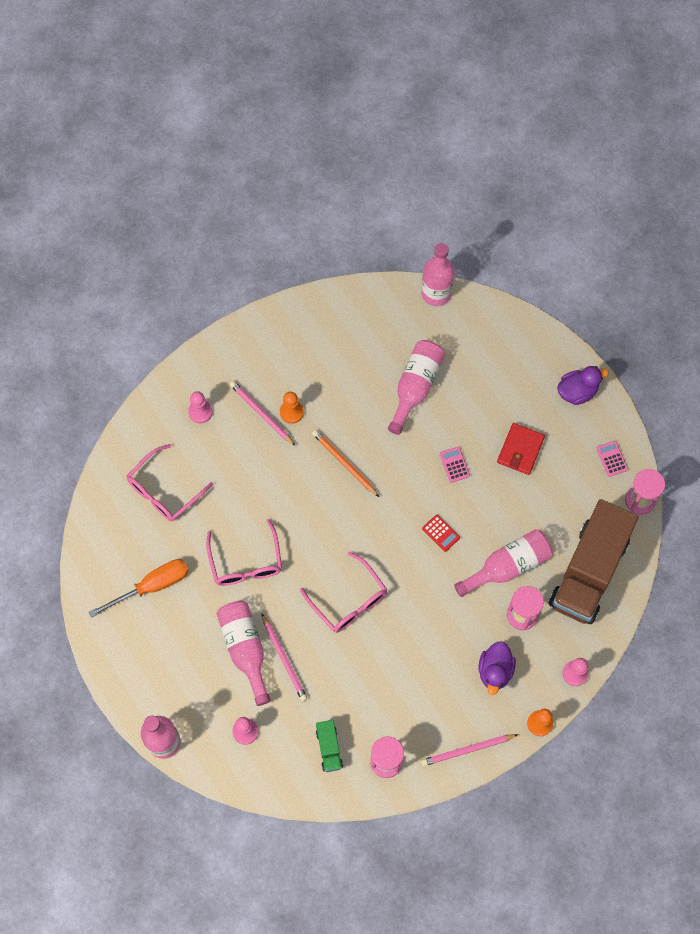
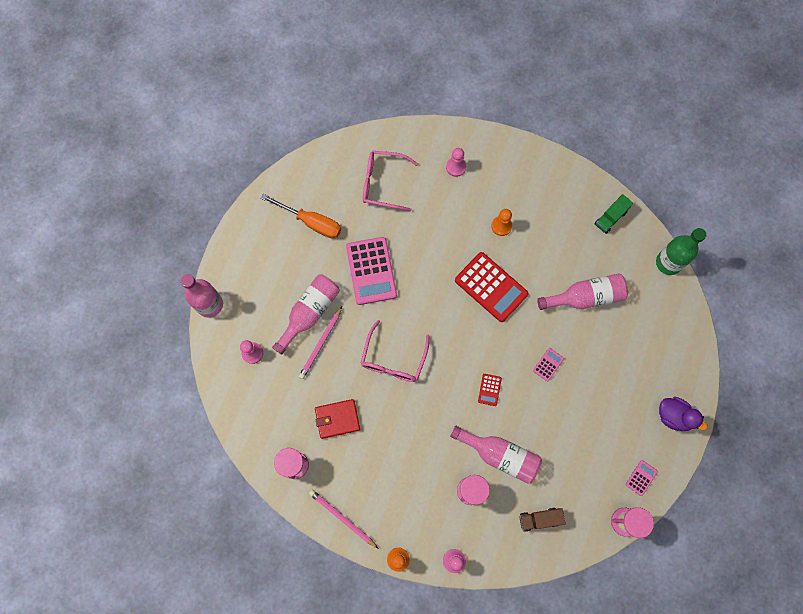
camera: 55 degrees right, 5 degrees up
(246, 562) = (371, 271): pink glasses -> pink calculator
(261, 414) = (485, 207): pink pencil -> none
(329, 748) = (278, 418): green truck -> green truck (610, 218)
(344, 463) = (491, 287): orange pencil -> red calculator
(436, 293) = (668, 263): pink bottle -> green bottle
(495, 671) = (414, 499): purple duck -> none
(520, 450) = (595, 404): red wallet -> red wallet (337, 419)
(588, 572) = (539, 519): brown truck -> brown truck, size x0.41

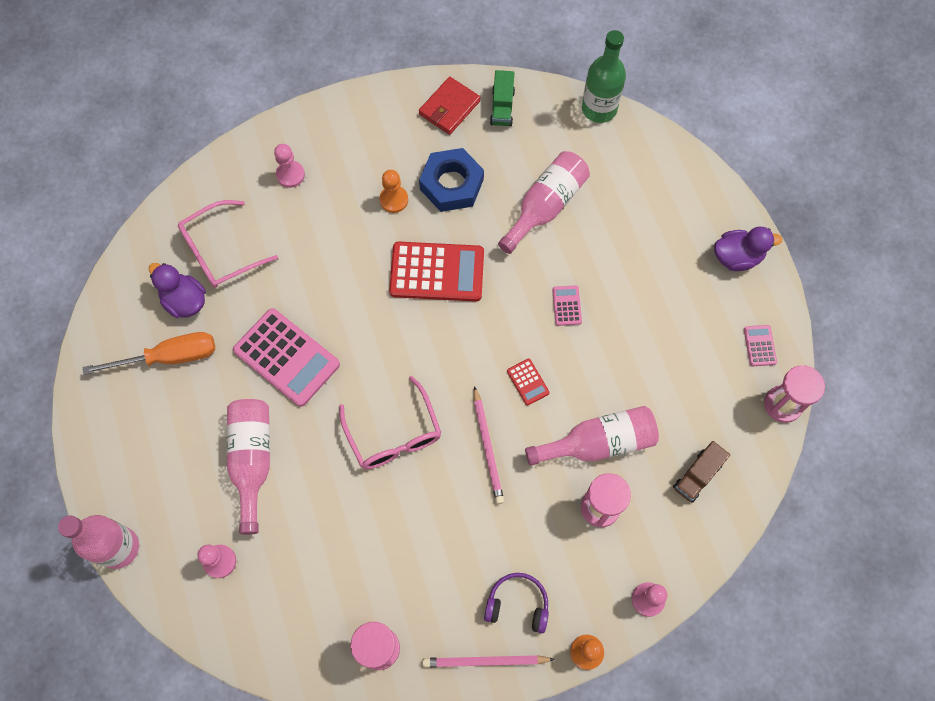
camera: 40 degrees left, 5 degrees down
(321, 344) = (295, 484): pink pencil -> pink pencil (488, 447)
(337, 419) = (385, 553): red wallet -> red wallet (449, 108)
(343, 197) = (185, 301): none -> purple duck
(383, 504) = (517, 604): none -> purple headphones
(542, 242) = (452, 184): none -> blue nut

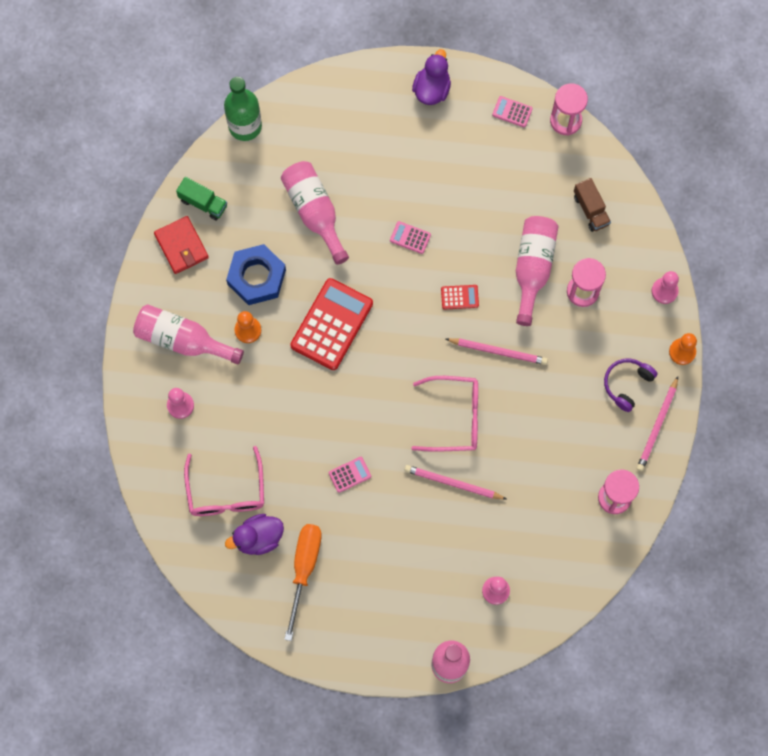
camera: 65 degrees left, 5 degrees up
(252, 460) = (425, 535): pink bottle -> pink bottle (182, 340)
(286, 357) = (350, 474): pink calculator -> pink calculator, size x0.44
(320, 464) = (453, 483): none -> pink pencil

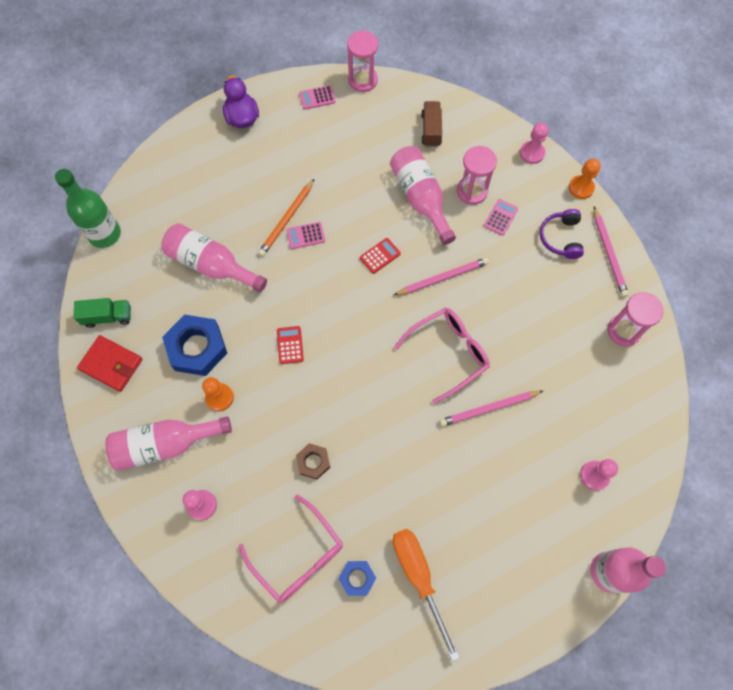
camera: 35 degrees left, 5 degrees down
(258, 538) = (357, 578): purple duck -> blue nut
(285, 430) = (313, 462): none -> brown nut
(332, 324) = (290, 345): red calculator -> red calculator, size x0.44
(350, 474) = (397, 462): pink calculator -> pink calculator (500, 217)
(404, 212) = (287, 219): none -> orange pencil
(591, 210) = (431, 130): brown truck -> brown truck turned 120 degrees counterclockwise

